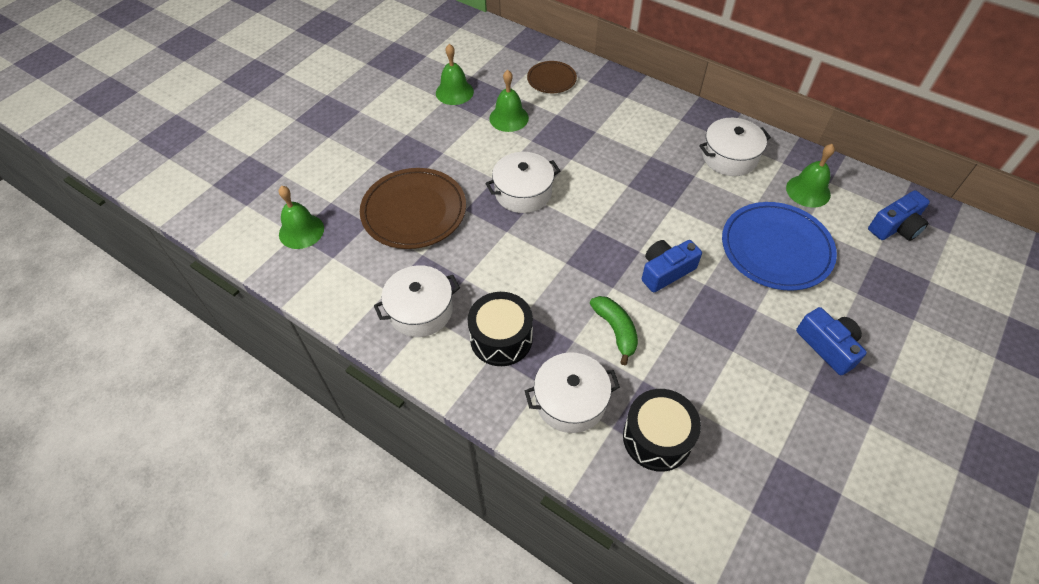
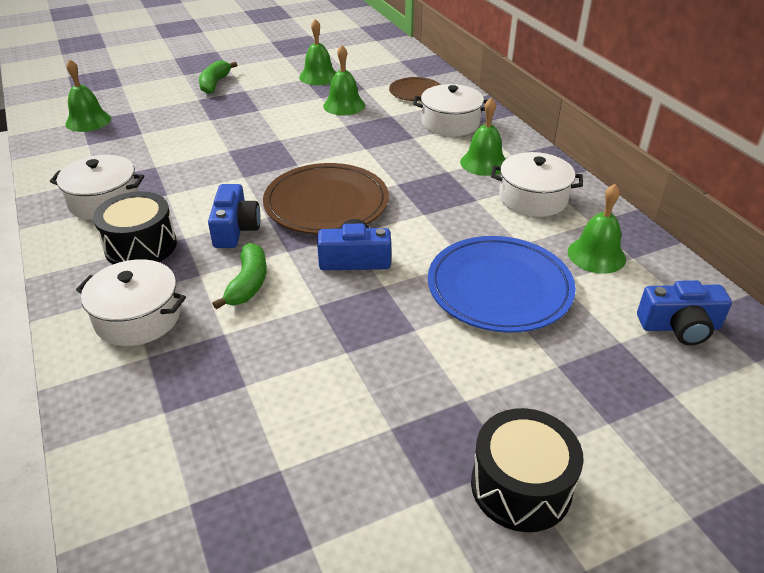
camera: 30 degrees right, 15 degrees down
(370, 137) = (215, 84): none -> green banana
(414, 211) = (186, 138): brown plate -> brown plate (326, 204)
(523, 192) = (292, 156): white pot -> white pot (450, 123)
(657, 438) = (177, 386): black drum -> black drum (521, 486)
(668, 136) = (484, 163): none -> green bell
(828, 346) = (462, 397): blue camera -> blue camera (235, 229)

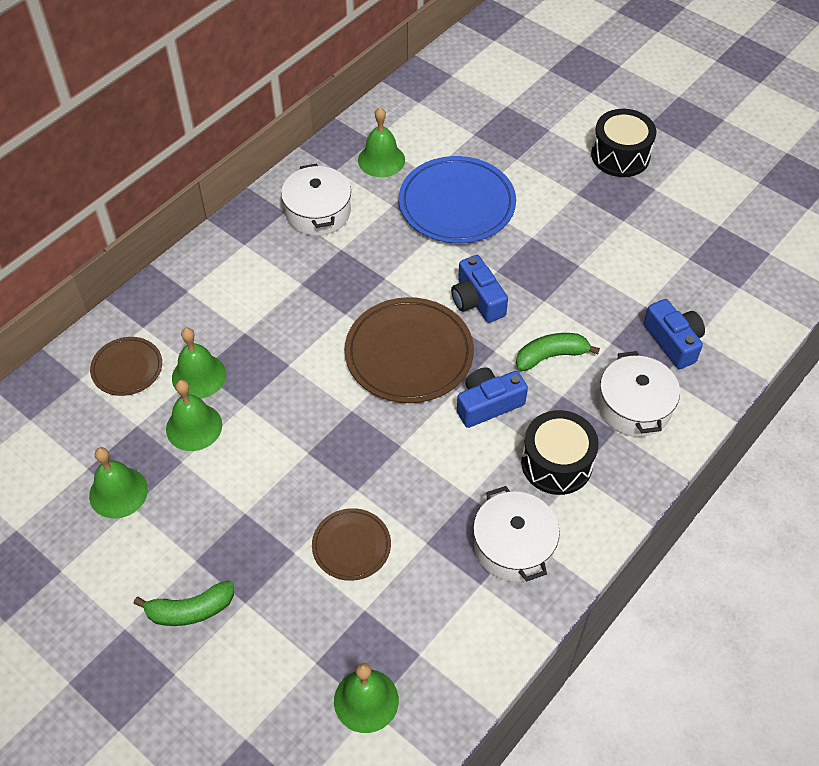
camera: 115 degrees left, 15 degrees up
(189, 139) = (351, 546): none -> brown plate
(450, 123) = (196, 311): white pot -> none
(484, 163) = (271, 261): green bell -> green bell (199, 376)
(679, 326) = (440, 109): blue camera -> blue camera (673, 341)

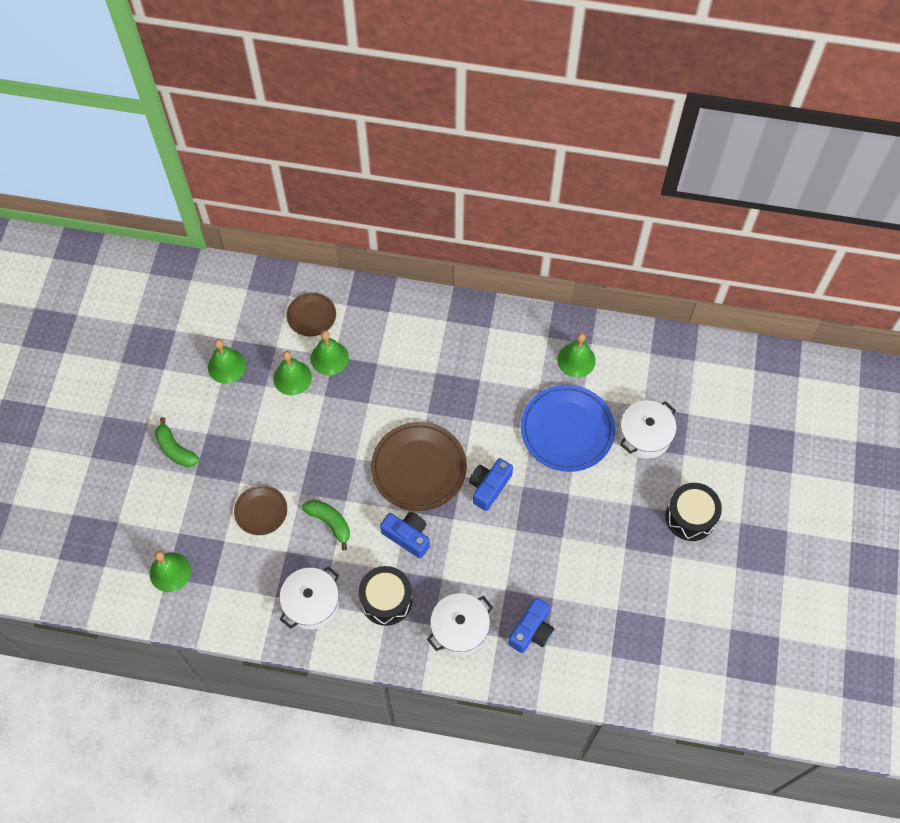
camera: 60 degrees right, 10 degrees up
(318, 212) = (502, 348): white pot -> white pot (645, 435)
(551, 356) = (470, 556): green banana -> green banana (330, 522)

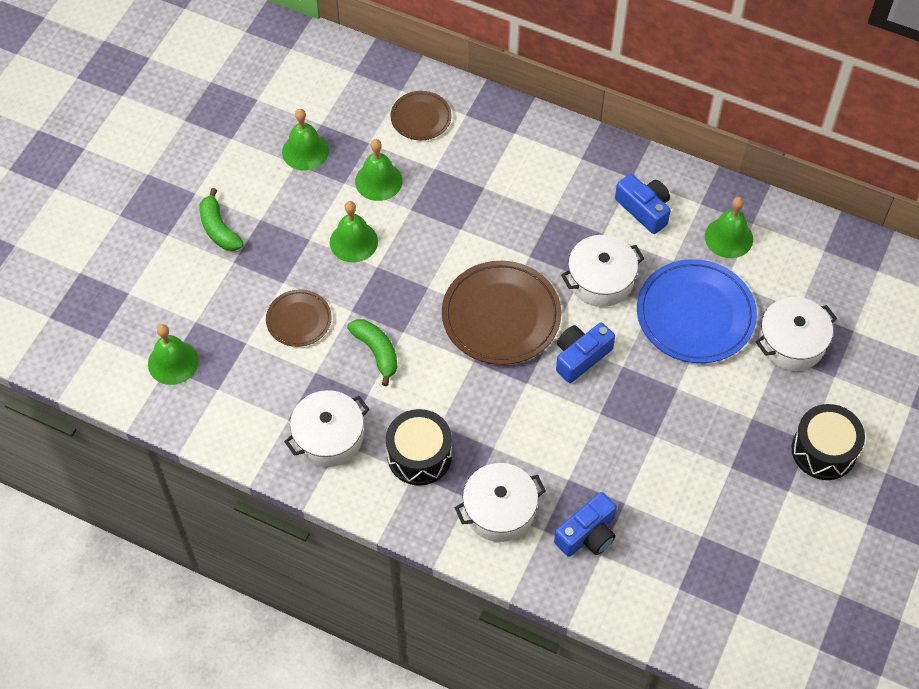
camera: 15 degrees right, 5 degrees down
(329, 358) = (429, 169): green bell -> green bell (353, 241)
(407, 536) = (465, 389): blue camera -> blue camera (644, 209)
(488, 419) = (600, 280): none -> white pot

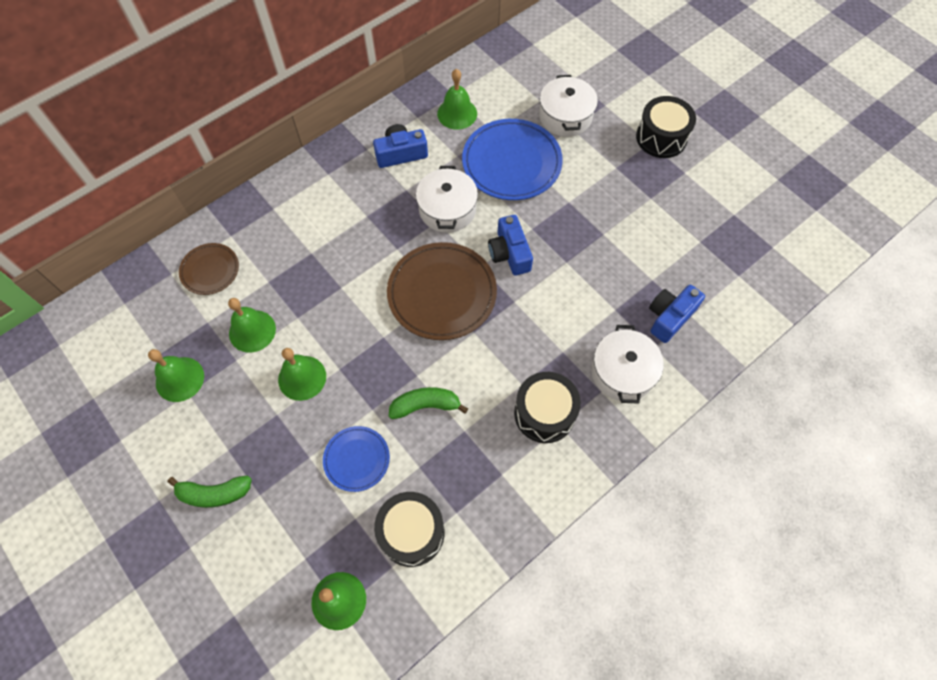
camera: 65 degrees left, 5 degrees up
(254, 392) = (411, 532): none -> black drum
(299, 320) = (357, 459): brown plate -> blue plate
(328, 437) = (491, 483): white pot -> none
(587, 534) = (669, 317): blue camera -> blue camera turned 120 degrees counterclockwise

